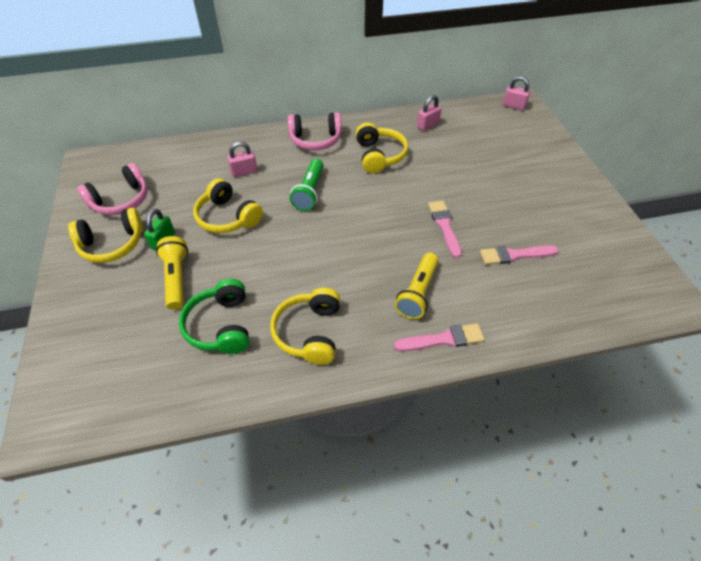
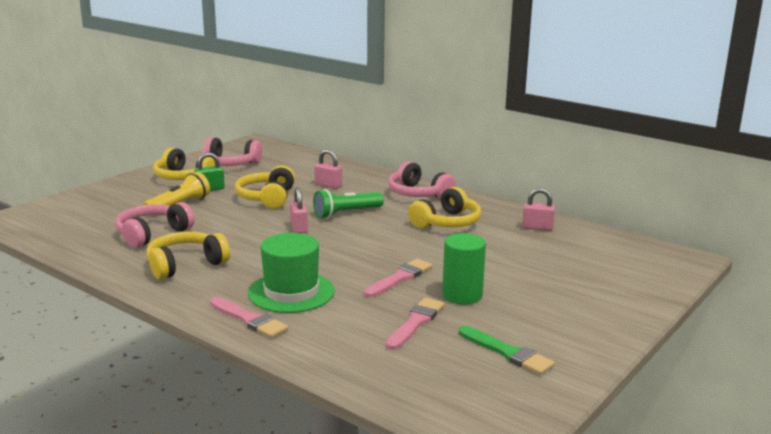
camera: 50 degrees right, 30 degrees down
(221, 326) = (152, 234): green headphones -> pink headphones
(417, 292) = (291, 292): yellow flashlight -> green hat
(494, 213) = (462, 295): none -> green cylinder
(513, 106) = (668, 256): pink padlock -> pink padlock (299, 228)
(514, 255) = (416, 322): pink brush -> pink brush turned 75 degrees clockwise
(582, 238) = (507, 353): none -> green brush

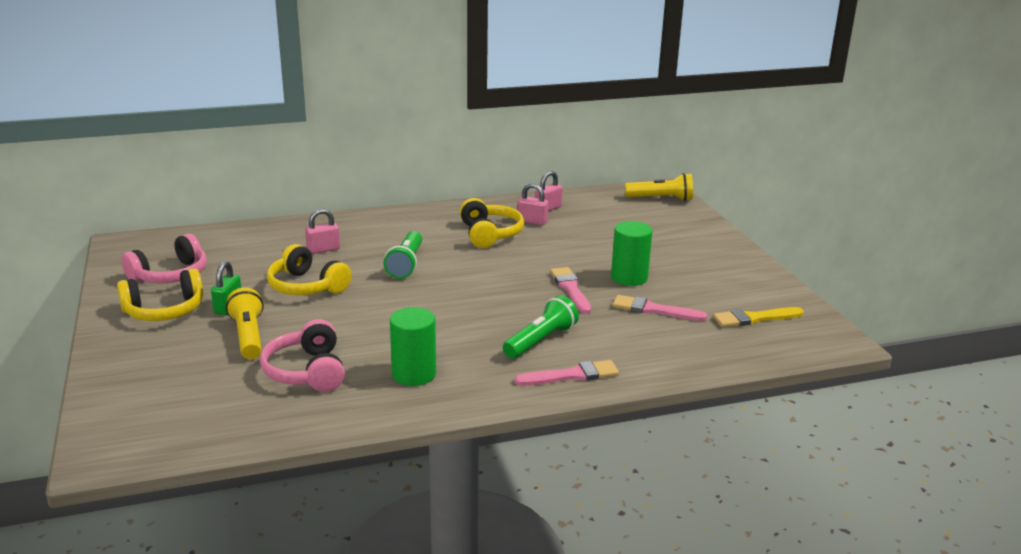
camera: 55 degrees left, 5 degrees up
(185, 265) = (414, 374): yellow headphones -> green cylinder
(291, 292) = (540, 341): green hat -> green flashlight
(299, 228) = (407, 295): pink padlock -> pink padlock (532, 221)
(416, 322) = (654, 310): pink brush -> pink brush turned 45 degrees counterclockwise
(418, 194) = (410, 222): pink headphones -> none
(475, 377) = (754, 318): none -> yellow brush
(507, 353) = (732, 295): green brush -> none
(661, 264) = (661, 199): none -> yellow flashlight

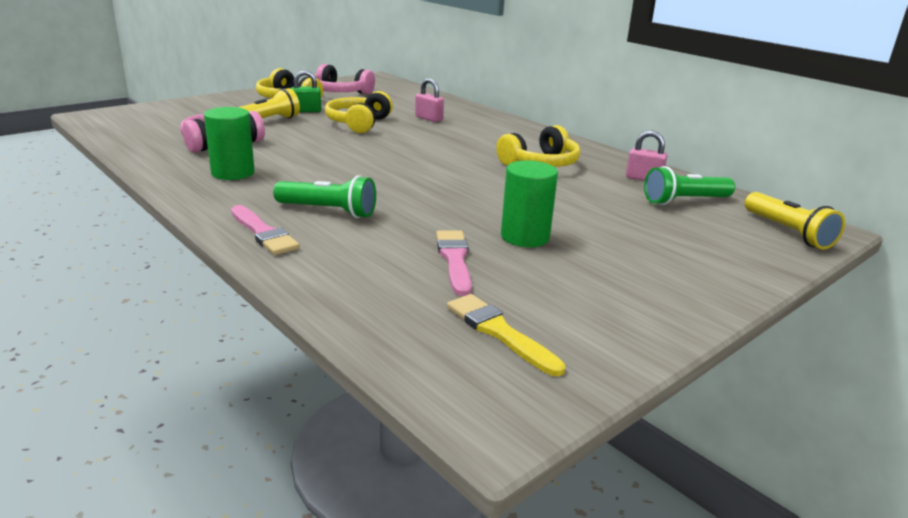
camera: 65 degrees right, 0 degrees up
(406, 264) = (434, 144): green flashlight -> green flashlight (685, 201)
(532, 221) = (599, 176): pink padlock -> none
(570, 289) = (459, 211): pink brush -> none

